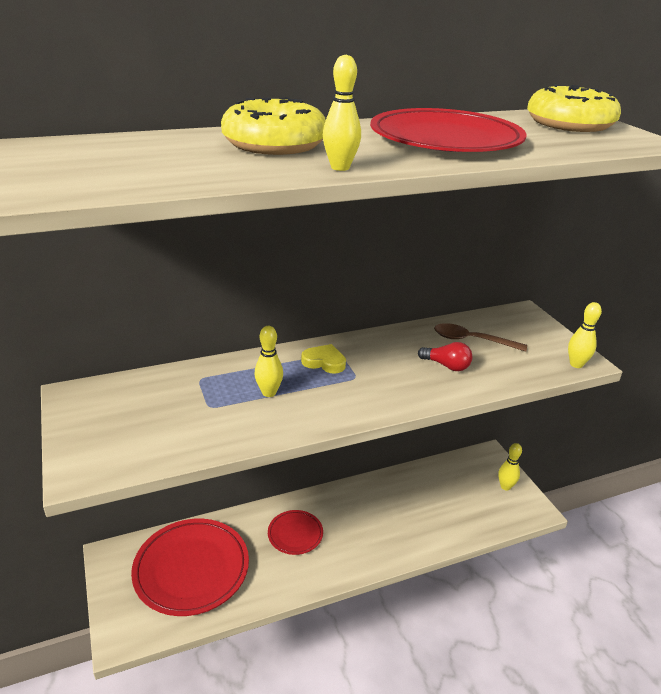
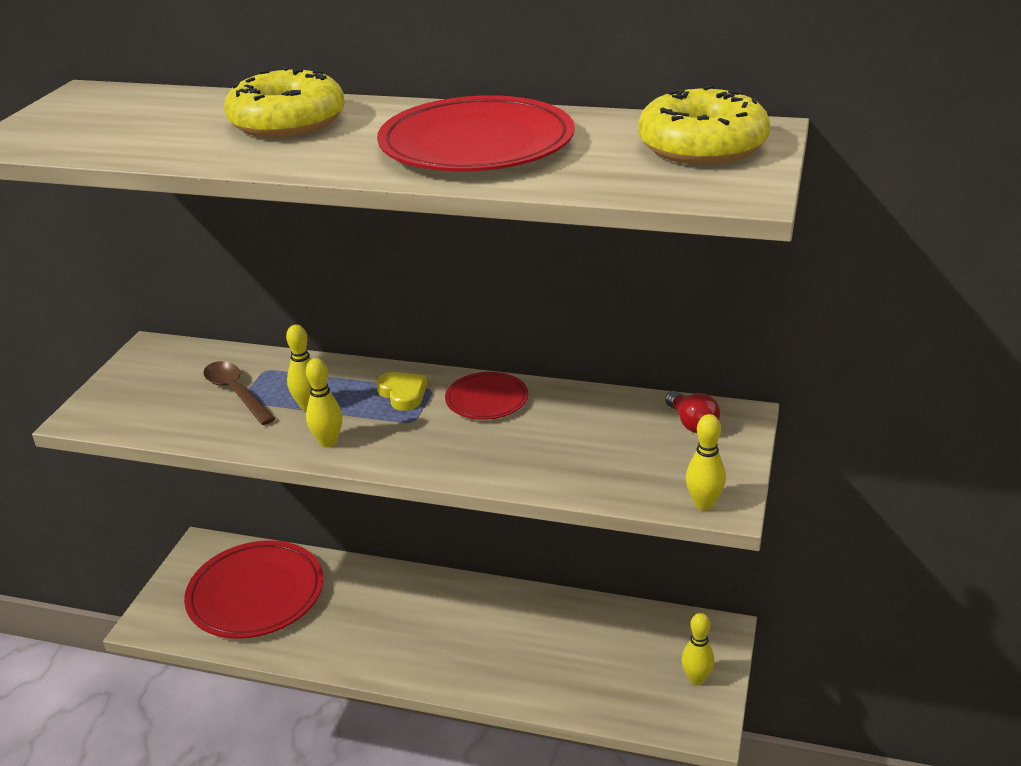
camera: 40 degrees right, 0 degrees up
(295, 534) = (384, 610): red plate -> red plate (487, 400)
(340, 167) = (284, 162): yellow bowling pin -> yellow bowling pin (328, 442)
(446, 366) = (531, 445): red light bulb -> red light bulb (692, 423)
(472, 340) = (608, 427): brown spoon -> brown spoon (236, 393)

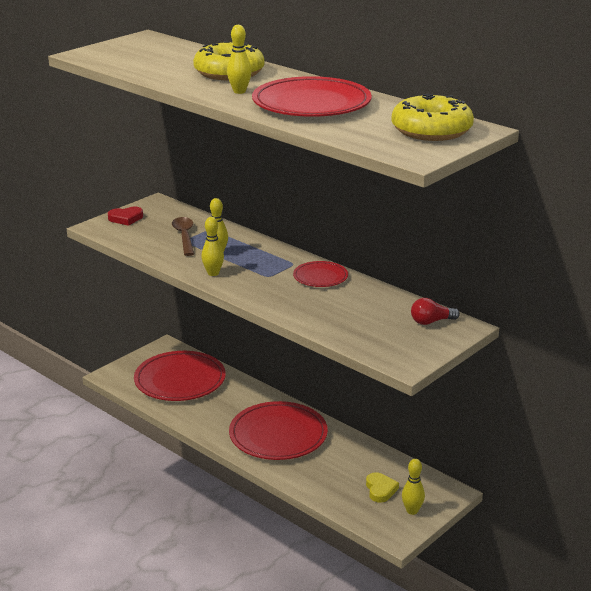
camera: 25 degrees right, 5 degrees down
(120, 388) = (126, 218): none -> red heart
(403, 394) = (275, 261): yellow heart -> yellow heart (380, 490)
(449, 631) = (278, 435): none -> red plate
(692, 423) = (431, 322): red light bulb -> red light bulb turned 75 degrees clockwise
(704, 504) = (395, 361): yellow bowling pin -> yellow bowling pin (239, 91)

